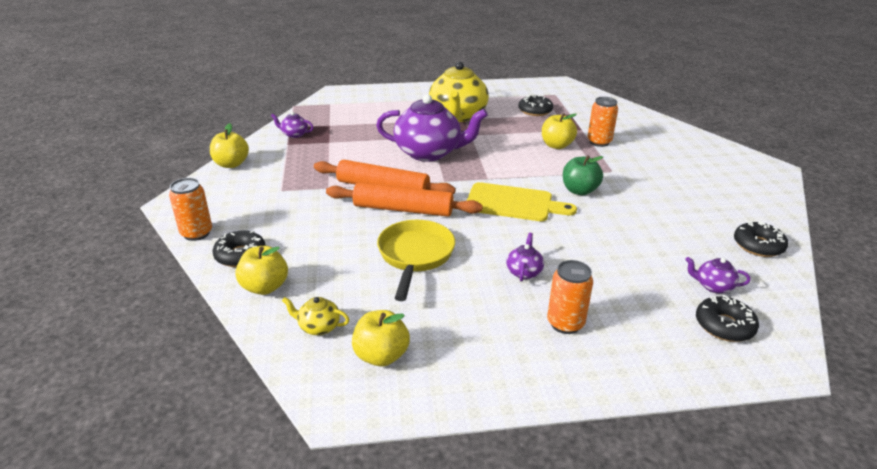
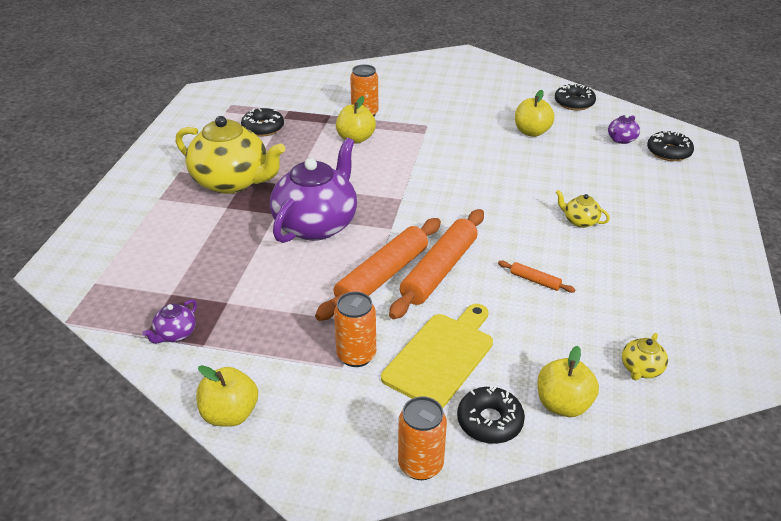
camera: 70 degrees left, 5 degrees up
(381, 356) = (688, 333): yellow apple -> yellow apple (531, 132)
(415, 256) = (535, 280): yellow pan -> orange rolling pin
(513, 203) = (460, 196): yellow cutting board -> yellow cutting board (441, 356)
(524, 272) = (580, 221): purple teapot -> yellow teapot
(565, 323) = (656, 220): orange can -> orange can (356, 355)
(579, 191) = (454, 153): green apple -> none

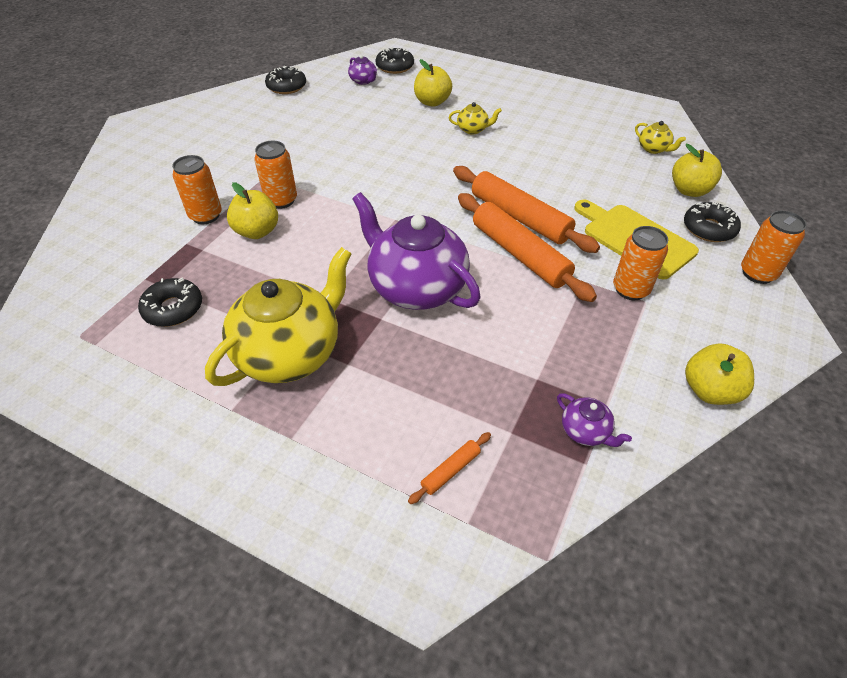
camera: 75 degrees left, 10 degrees up
(399, 140) = (281, 200): none -> orange can
(531, 132) = (321, 119): yellow apple -> yellow apple (432, 102)
(535, 280) = (546, 169): orange rolling pin -> orange rolling pin (450, 470)
(580, 221) = (473, 129): yellow teapot -> yellow teapot turned 135 degrees counterclockwise

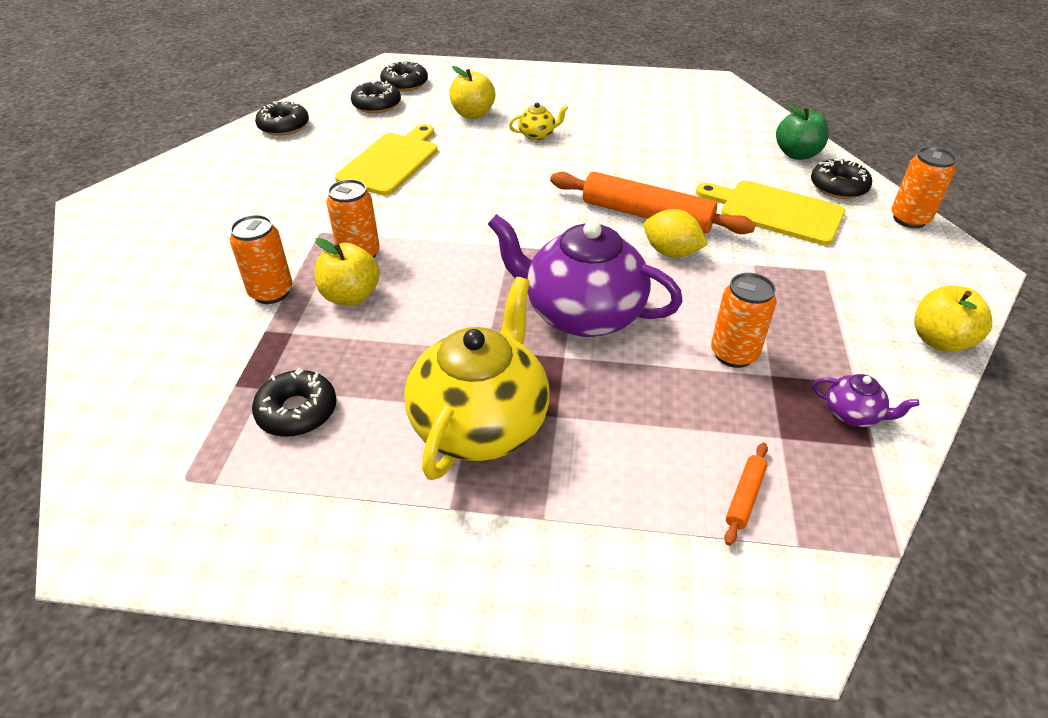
camera: 20 degrees left, 5 degrees down
(346, 131) = (391, 162): none -> yellow cutting board
(363, 81) = (377, 105): purple teapot -> black donut
(520, 254) = (671, 252): orange rolling pin -> yellow lemon
(630, 289) = (804, 262): orange can -> orange can (733, 354)
(653, 149) = (737, 121): yellow teapot -> none
(689, 190) = (797, 154): yellow apple -> green apple

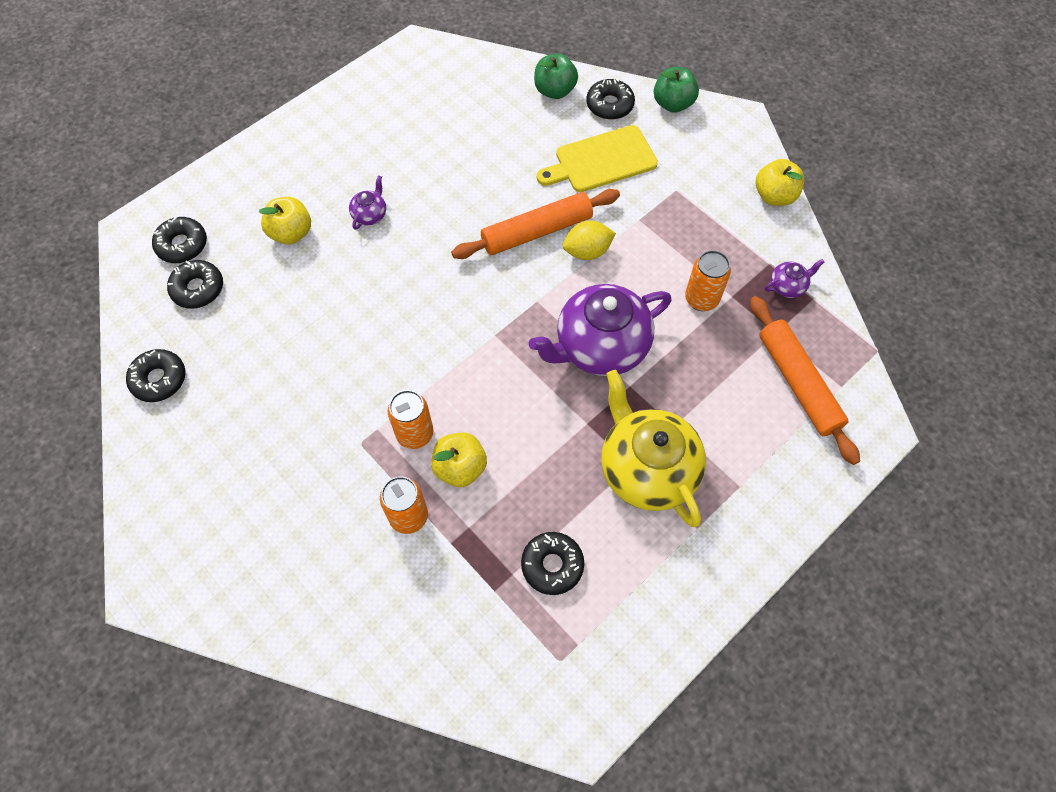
camera: 50 degrees left, 20 degrees up
(391, 162) = (306, 336): yellow cutting board -> none
(537, 135) = (370, 215): yellow teapot -> purple teapot
(744, 497) = (797, 383): orange rolling pin -> orange rolling pin, size x2.31
(909, 219) = (673, 104): orange can -> green apple

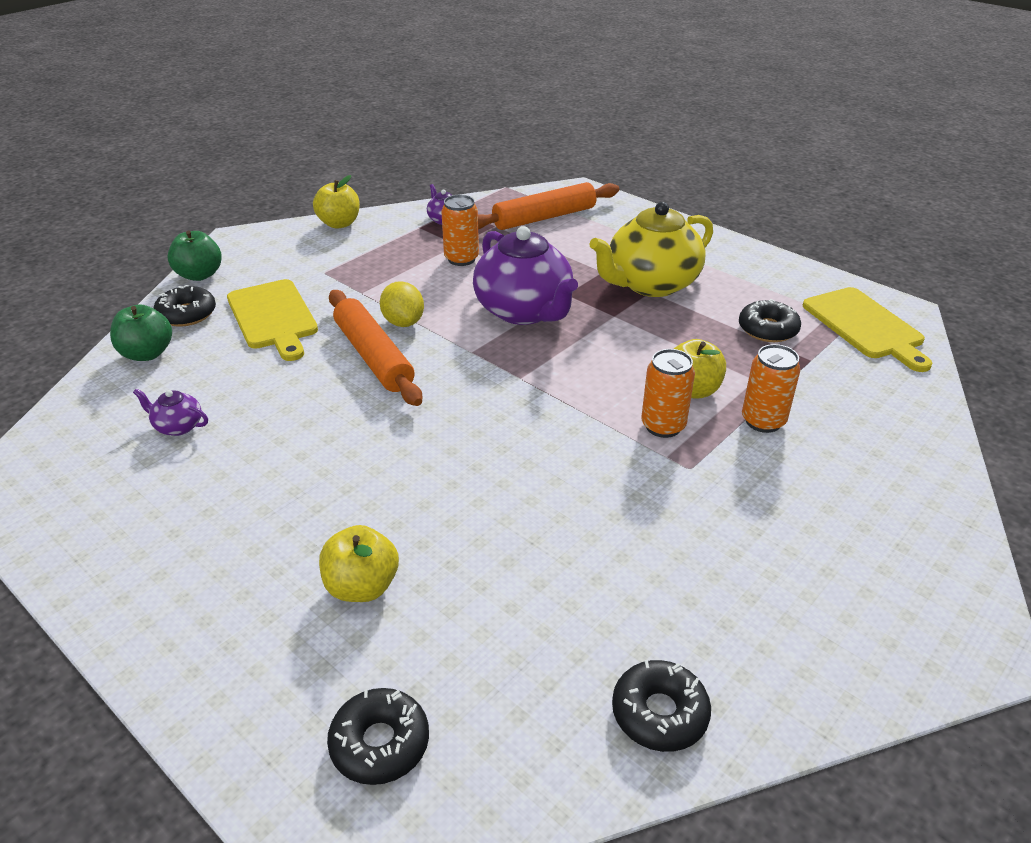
camera: 95 degrees left, 25 degrees down
(198, 289) = (475, 695): black donut -> none
(370, 215) = (334, 501): purple teapot -> purple teapot (178, 426)
(550, 673) = (865, 326): none -> yellow cutting board

